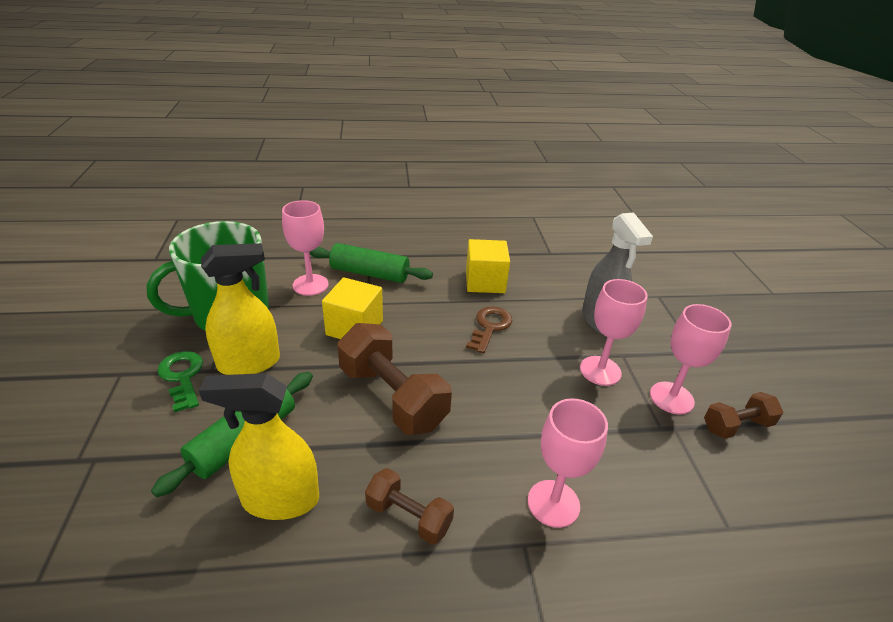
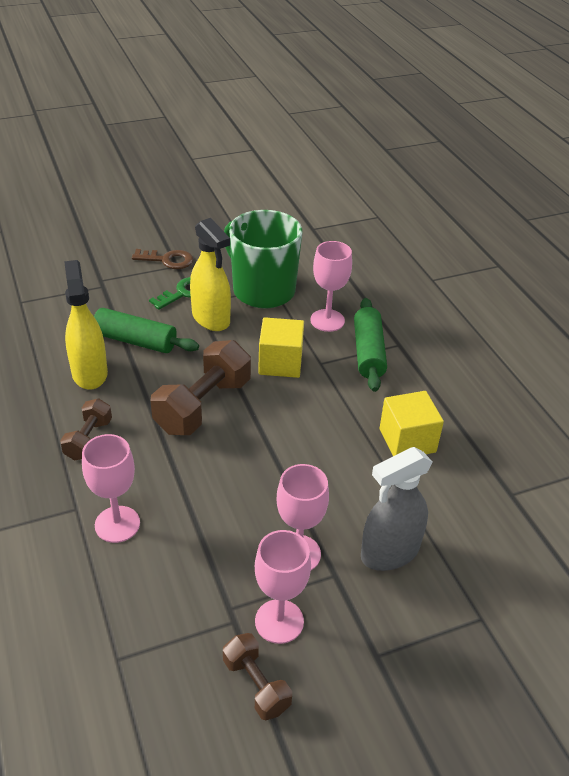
camera: 75 degrees right, 5 degrees up
(490, 327) = (328, 455): brown key -> brown key (168, 260)

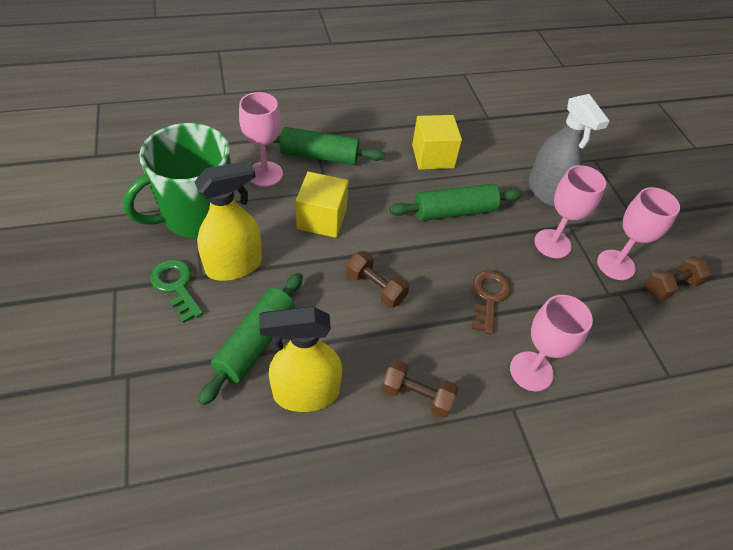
camera: 85 degrees left, 10 degrees up
(168, 260) = (98, 297): brown key -> brown key (489, 297)
(203, 405) = (375, 288): brown dumbbell -> brown dumbbell, size x0.56
(323, 461) = (454, 211): none -> green rolling pin

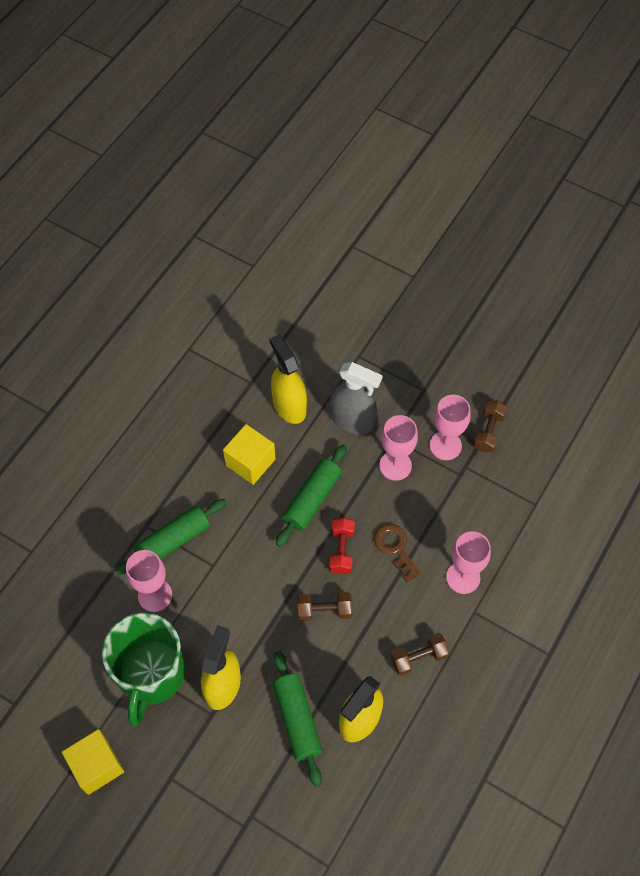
camera: 40 degrees left, 10 degrees up
(176, 286) = (205, 736): green key -> none
(322, 219) = (235, 593): yellow cube -> yellow cube (97, 766)
(439, 261) = (341, 550): none -> red dumbbell
(502, 148) = (289, 406): none -> yellow spray bottle

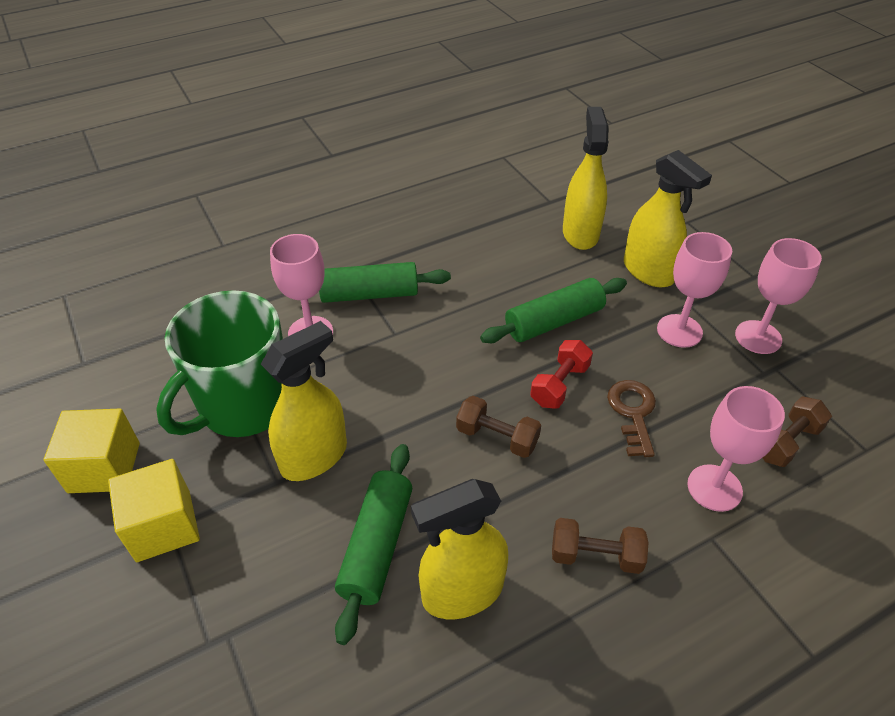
camera: 30 degrees right, 15 degrees down
(250, 462) = (504, 262): yellow cube -> yellow cube (163, 526)
(353, 421) = (648, 271): grey spray bottle -> yellow spray bottle
(488, 431) = (826, 346): brown dumbbell -> brown dumbbell (786, 442)

